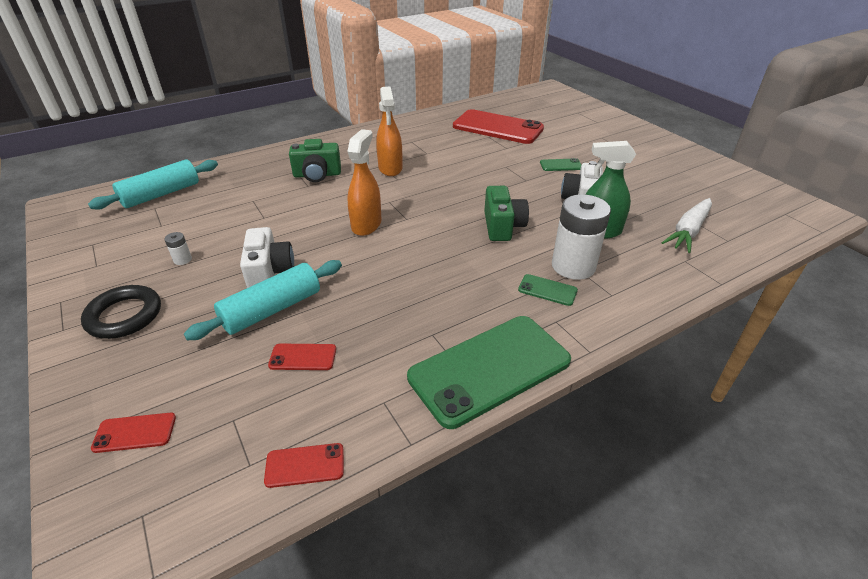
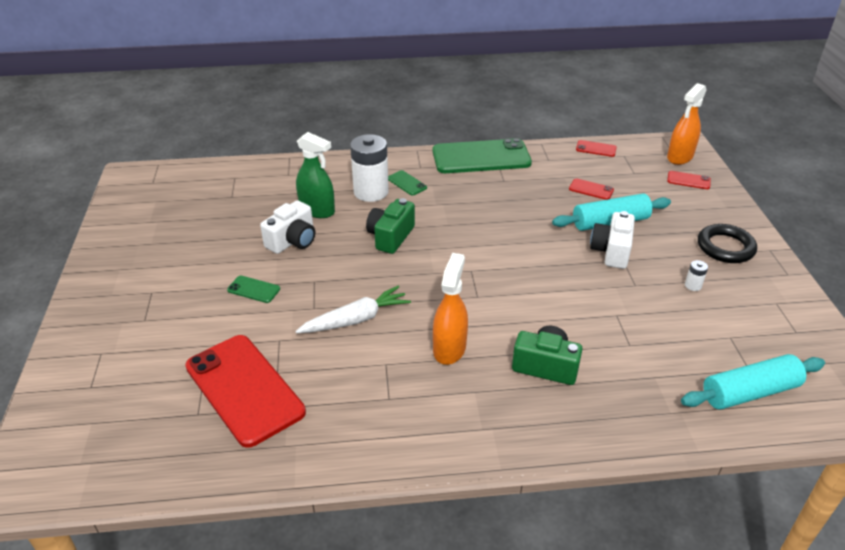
camera: 155 degrees left, 0 degrees up
(366, 225) = (513, 274): orange spray bottle -> orange spray bottle (679, 157)
(688, 231) = (250, 191): white carrot -> white carrot (356, 319)

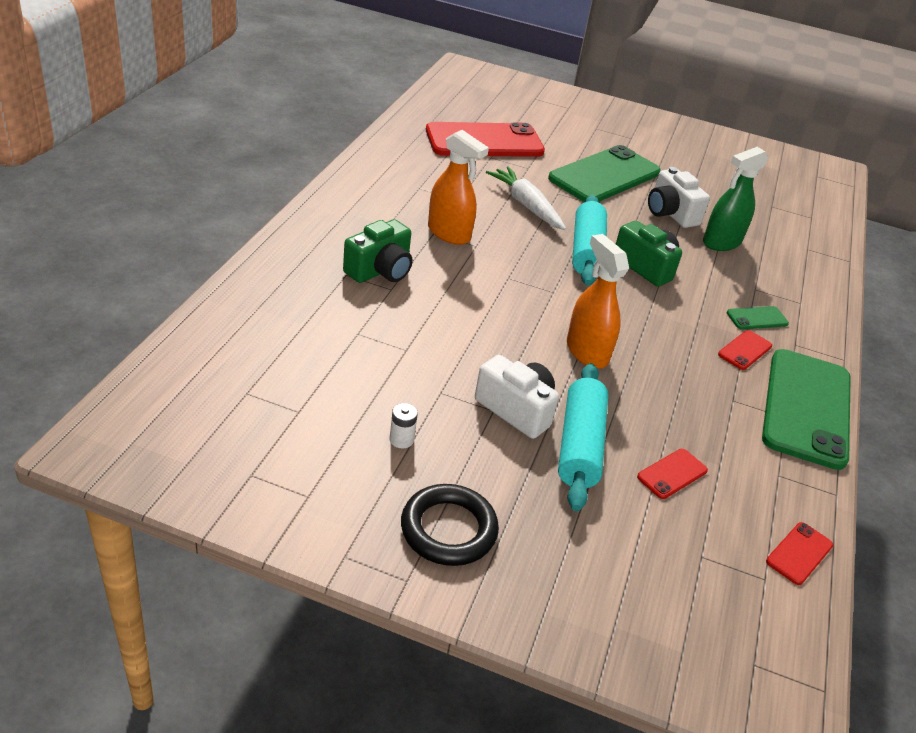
camera: 110 degrees right, 0 degrees up
(253, 289) = (604, 176): green phone -> green phone, size x2.40
(356, 319) = (526, 205): white carrot -> white carrot turned 150 degrees clockwise
(371, 192) = (746, 287): white battery -> none
(679, 157) = (733, 662): orange spray bottle -> orange spray bottle (587, 352)
(688, 180) = (647, 616): red phone -> red phone (745, 350)
(749, 392) = (222, 371): turquoise rolling pin -> turquoise rolling pin (587, 251)

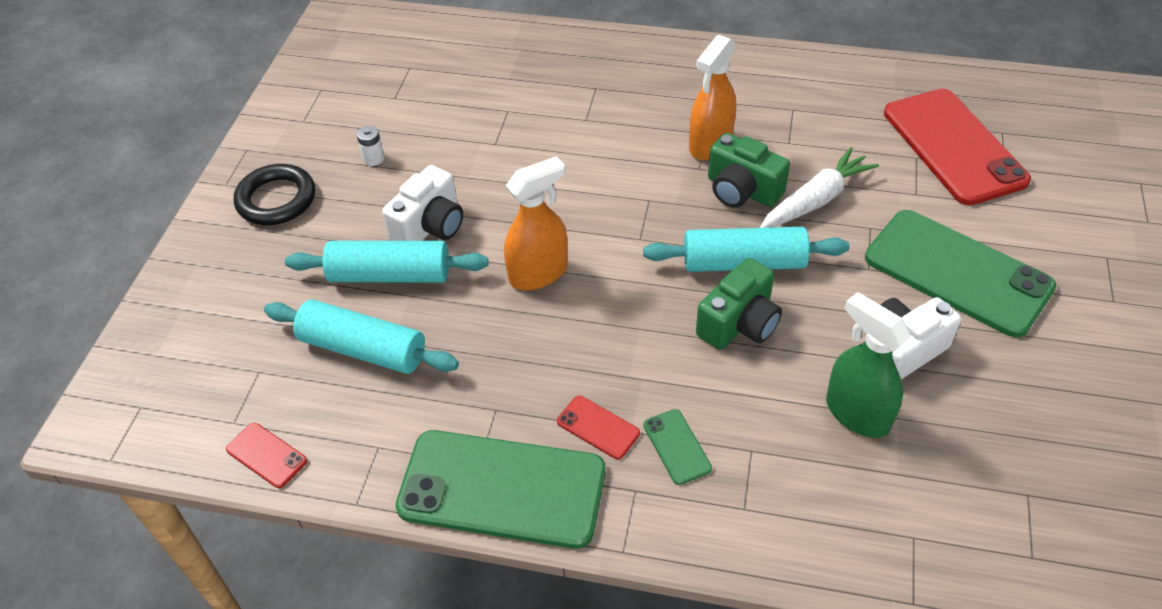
camera: 90 degrees right, 10 degrees up
(380, 270) = (613, 107): green camera -> green camera (742, 190)
(672, 474) = (363, 349): red phone -> turquoise rolling pin

